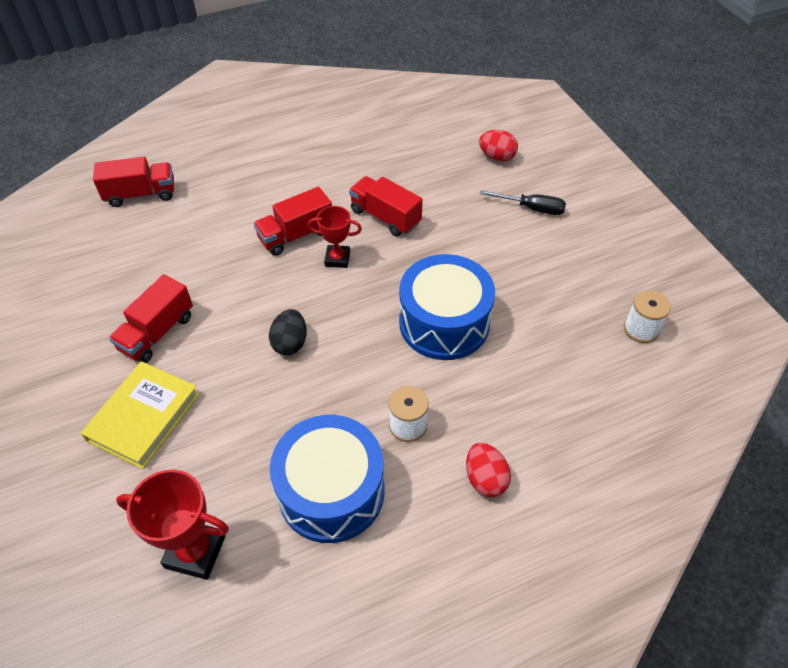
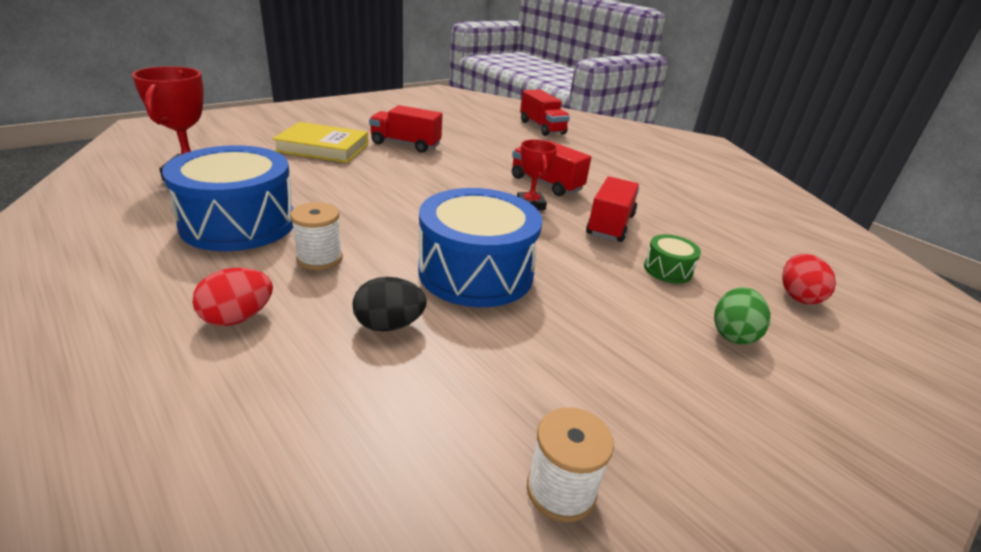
camera: 70 degrees right, 20 degrees down
(290, 343) = (413, 191): black egg -> black egg (389, 325)
(456, 209) = (667, 269): none -> green drum
(531, 208) = (733, 334): black screwdriver -> green egg

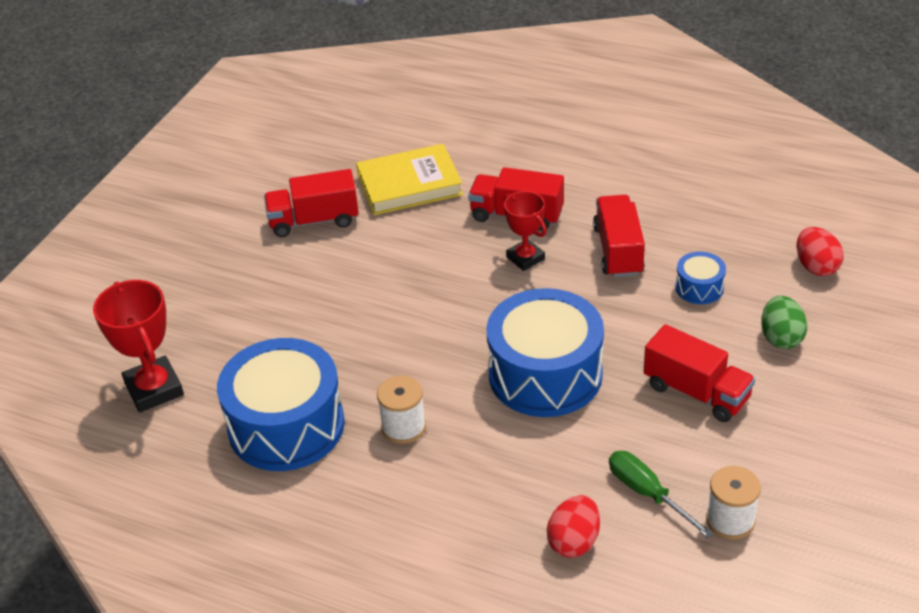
camera: 20 degrees left, 10 degrees up
(238, 317) = (408, 514): red egg -> red egg (574, 541)
(323, 147) = (232, 275): yellow book -> yellow book (409, 185)
(389, 325) = (525, 462): black egg -> none
(483, 410) = (647, 494): none -> green screwdriver
(542, 127) = (435, 102): red truck -> red truck (696, 392)
(667, 269) = (699, 287): green drum -> blue drum

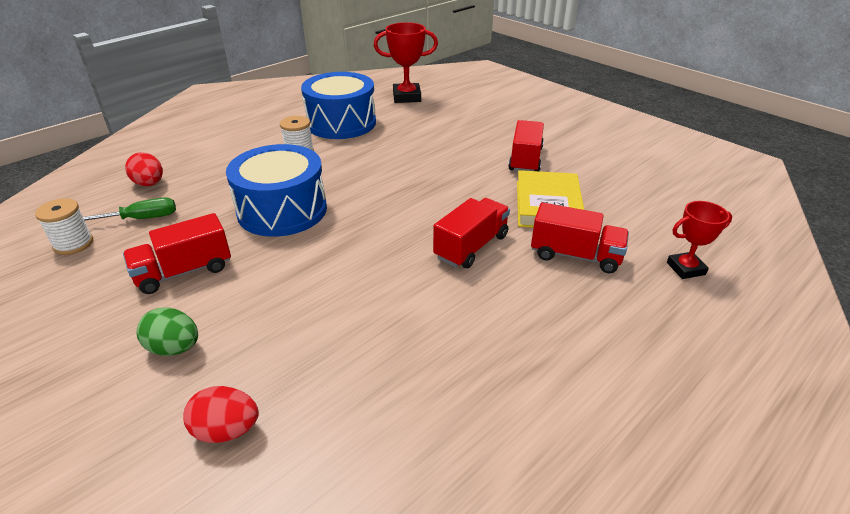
camera: 110 degrees right, 5 degrees down
(525, 258) = (411, 236): red trophy -> red trophy (685, 268)
(618, 251) = (379, 289): red truck -> red truck (575, 255)
(699, 287) = (286, 321): blue drum -> none

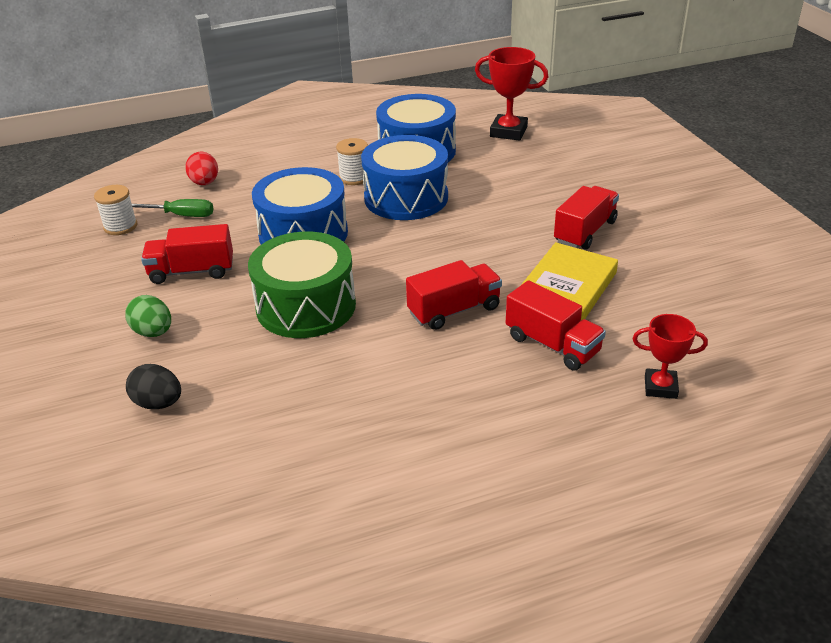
camera: 25 degrees right, 0 degrees up
(226, 430) = (158, 403): red egg -> black egg
(329, 277) = (306, 306): none -> green drum
(358, 161) = (406, 198): none -> blue drum

